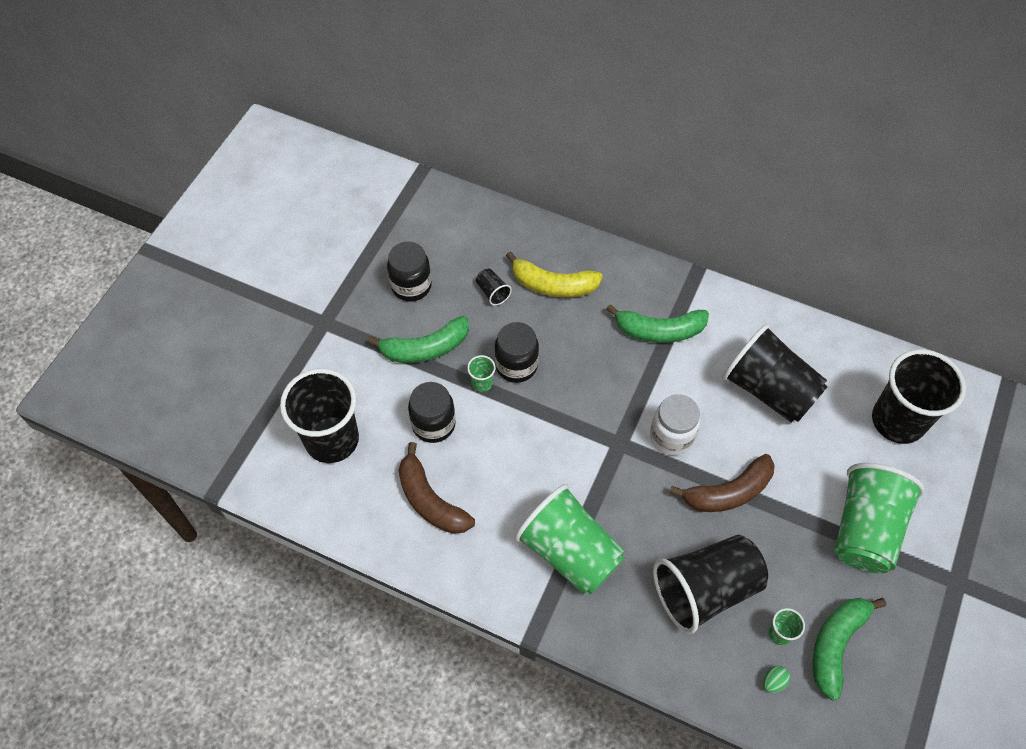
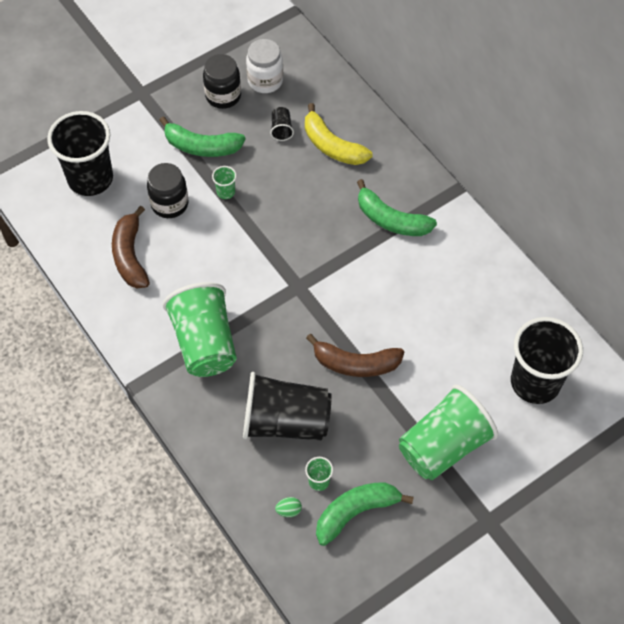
camera: 30 degrees right, 0 degrees up
(516, 365) = (261, 192): black jar -> none
(671, 436) = (341, 302): white jar -> white jar (265, 81)
(769, 390) = (446, 306): black cup -> none

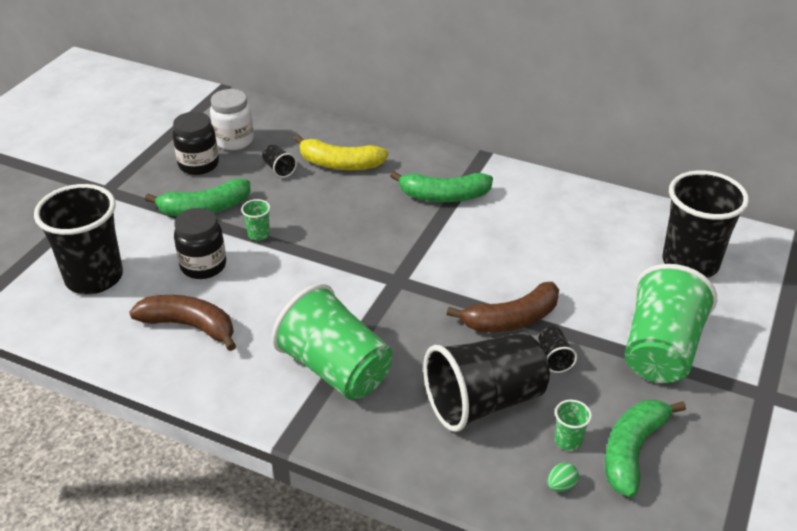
camera: 30 degrees left, 20 degrees down
(130, 256) = (189, 326): brown banana -> brown banana turned 150 degrees clockwise
(360, 412) = (554, 358): none -> black cup

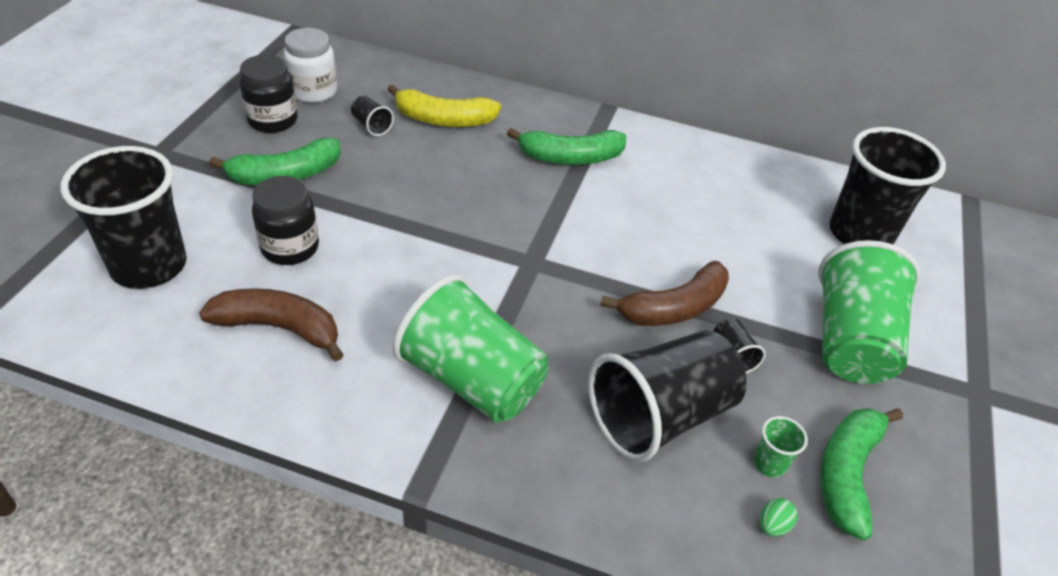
camera: 10 degrees left, 5 degrees up
(259, 234) = (356, 207): green cup -> none

